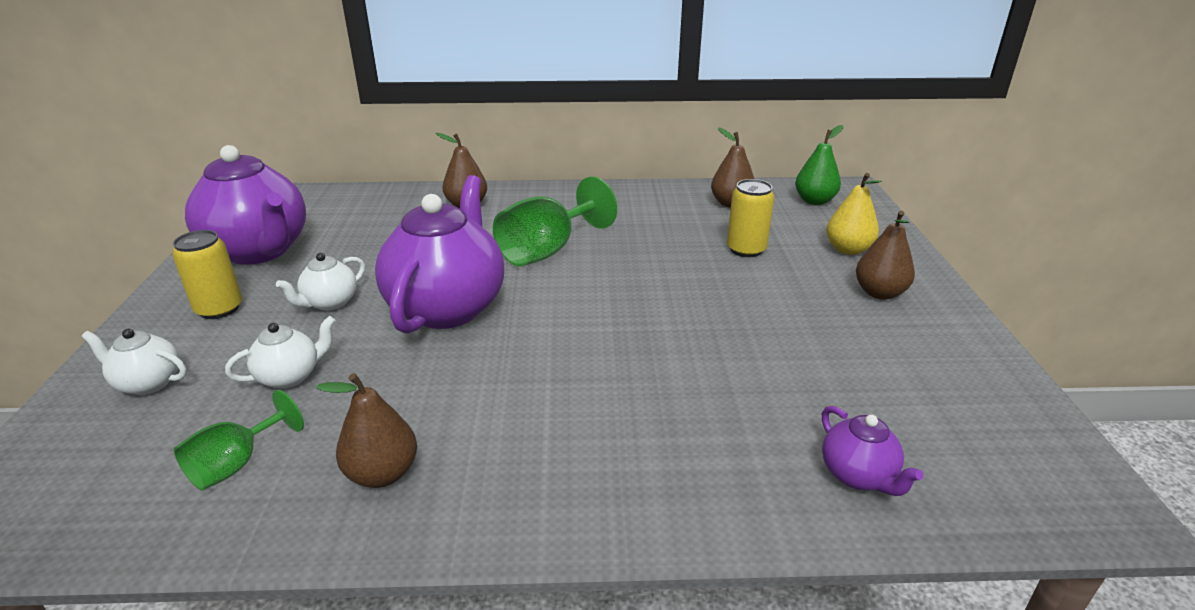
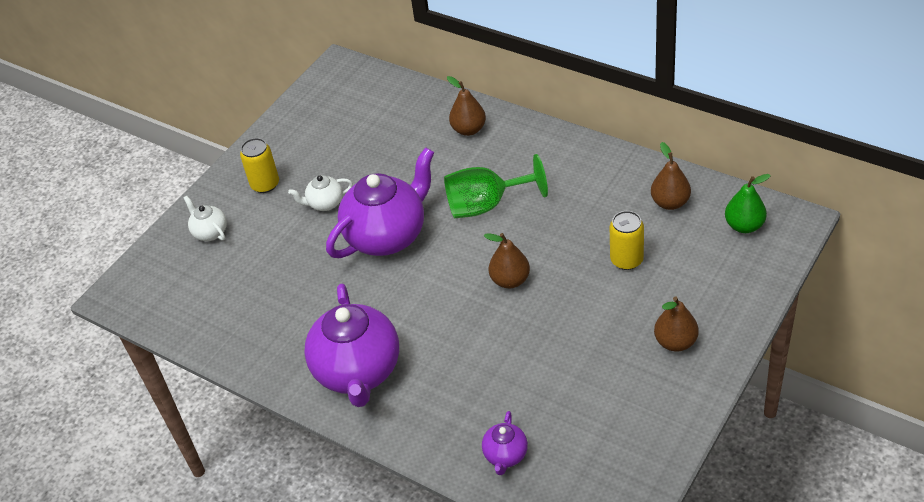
camera: 40 degrees right, 15 degrees up
(236, 464) = (227, 307): green goblet -> none
(259, 251) = (310, 134): purple teapot -> purple teapot (358, 372)
(290, 376) = (276, 257): white teapot -> none
(382, 473) = (285, 343): brown pear -> brown pear (510, 280)
(848, 249) = (704, 291): yellow pear -> none

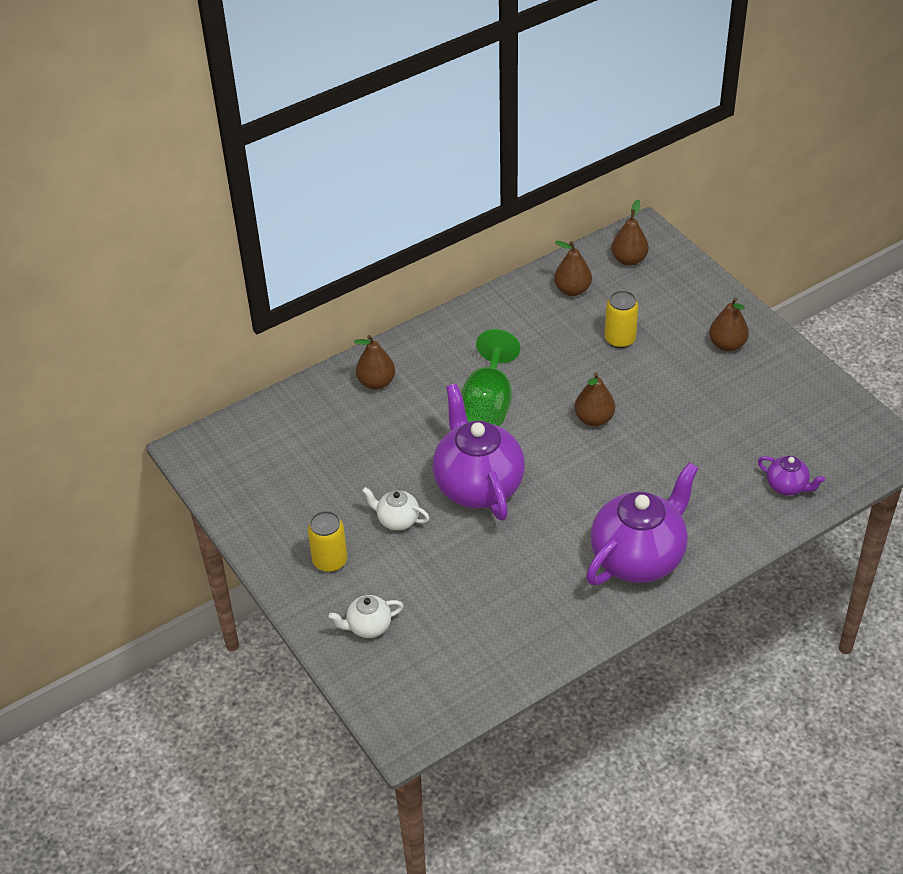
camera: 70 degrees left, 0 degrees up
(325, 203) = (397, 520): white teapot -> white teapot turned 105 degrees clockwise
(358, 372) = (638, 557): purple teapot -> purple teapot turned 60 degrees counterclockwise
(744, 226) = (629, 259): green pear -> brown pear

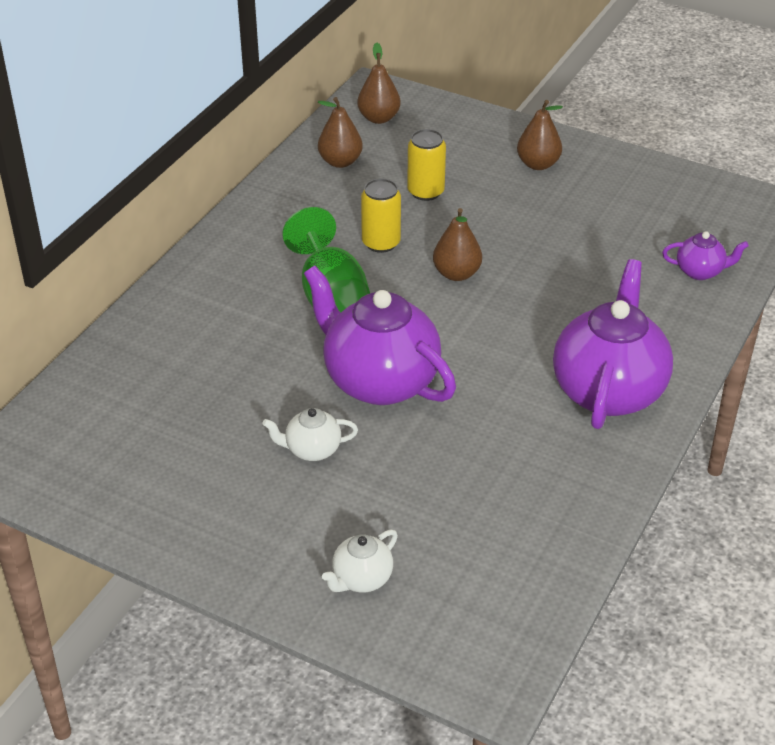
camera: 30 degrees left, 5 degrees down
(330, 561) = (262, 524): yellow can -> yellow can (381, 243)
(376, 382) = (183, 316): brown pear -> none

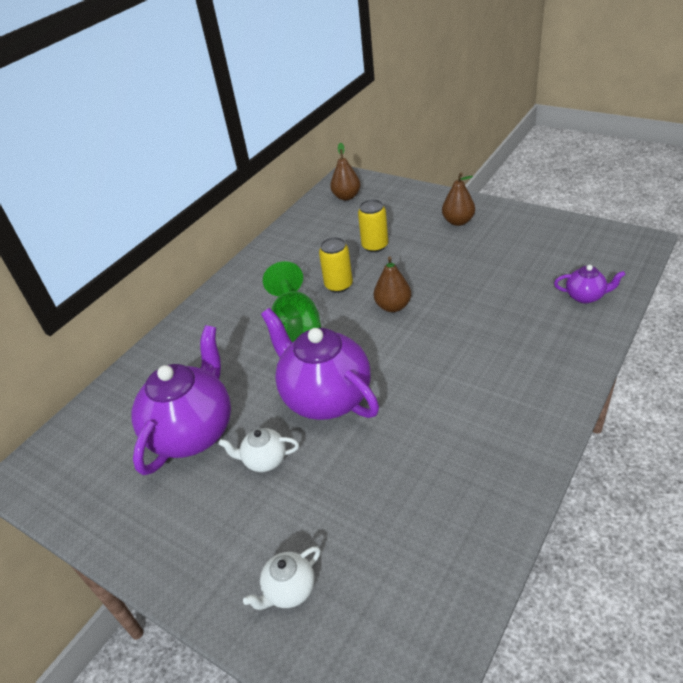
camera: 10 degrees right, 0 degrees up
(340, 162) = (316, 228): brown pear -> none
(608, 390) = (512, 401): purple teapot -> purple teapot (193, 431)

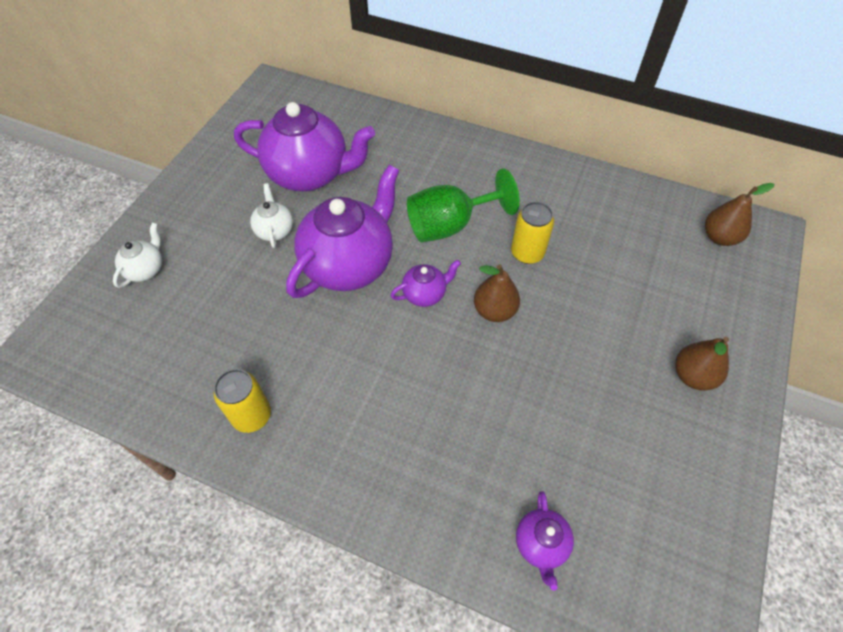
camera: 75 degrees right, 15 degrees up
(289, 590) = (146, 269): white teapot -> white teapot turned 75 degrees clockwise
(369, 346) = (425, 294): none -> purple teapot
(375, 246) = (612, 281): yellow can -> yellow can (251, 415)

